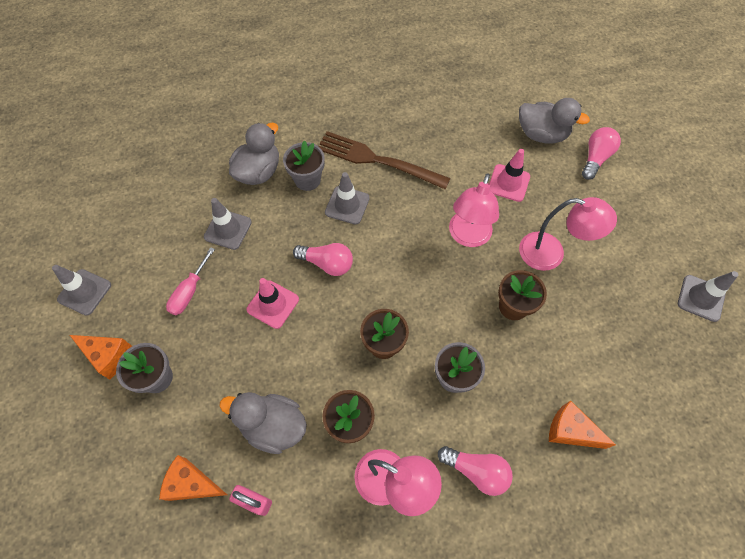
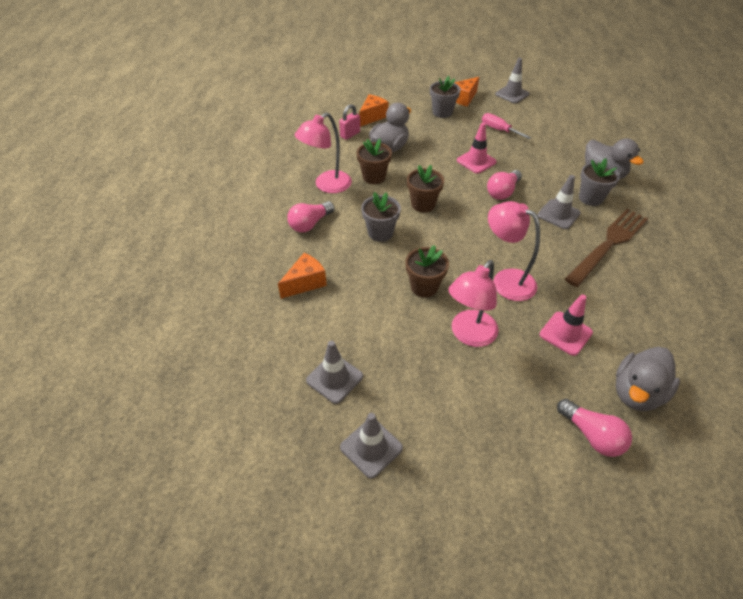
camera: 110 degrees right, 15 degrees down
(228, 229) = (547, 152): grey traffic cone -> grey traffic cone (334, 378)

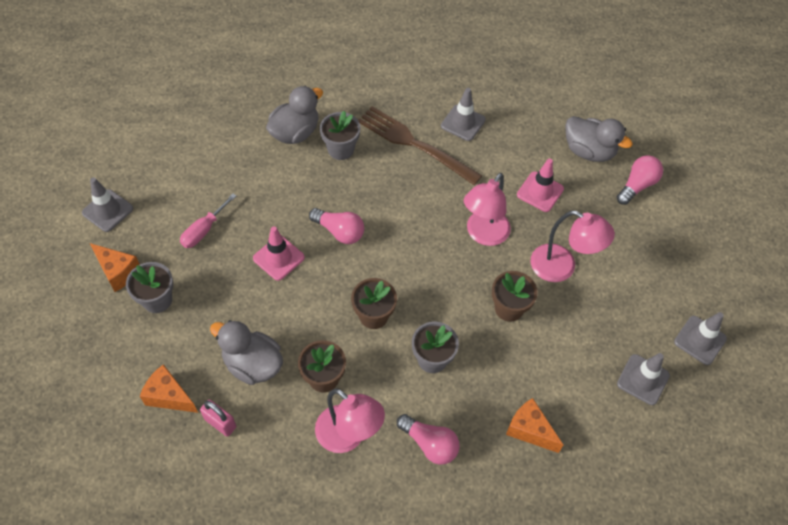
camera: 100 degrees left, 10 degrees up
(558, 214) = (373, 181): grey traffic cone -> grey traffic cone (463, 123)

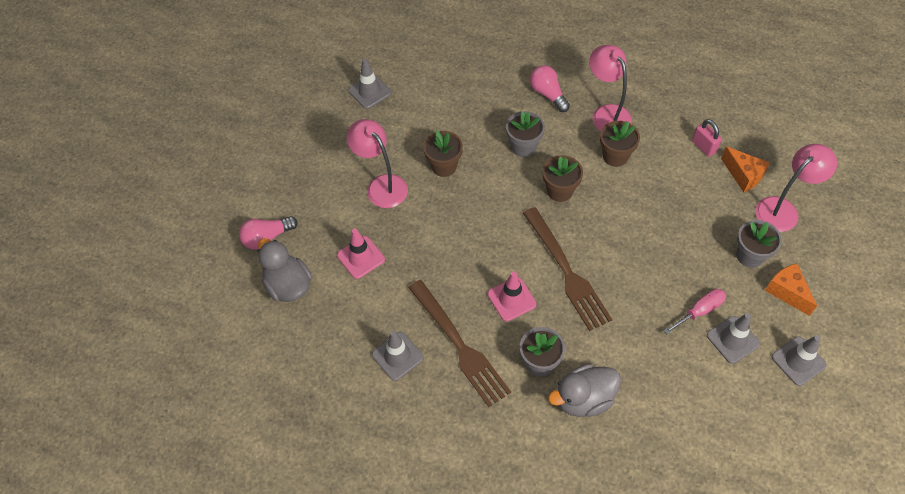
camera: 155 degrees left, 0 degrees up
(253, 364) = (671, 181): grey duck -> none
(278, 258) = (631, 263): pink traffic cone -> pink traffic cone (511, 299)
(339, 231) = (567, 272): pink light bulb -> brown fork
(483, 234) = (435, 232): pink lamp -> pink lamp (783, 209)
(529, 430) = (471, 84): orange cheese -> none
(700, 340) = (308, 104): grey traffic cone -> grey traffic cone (733, 339)

